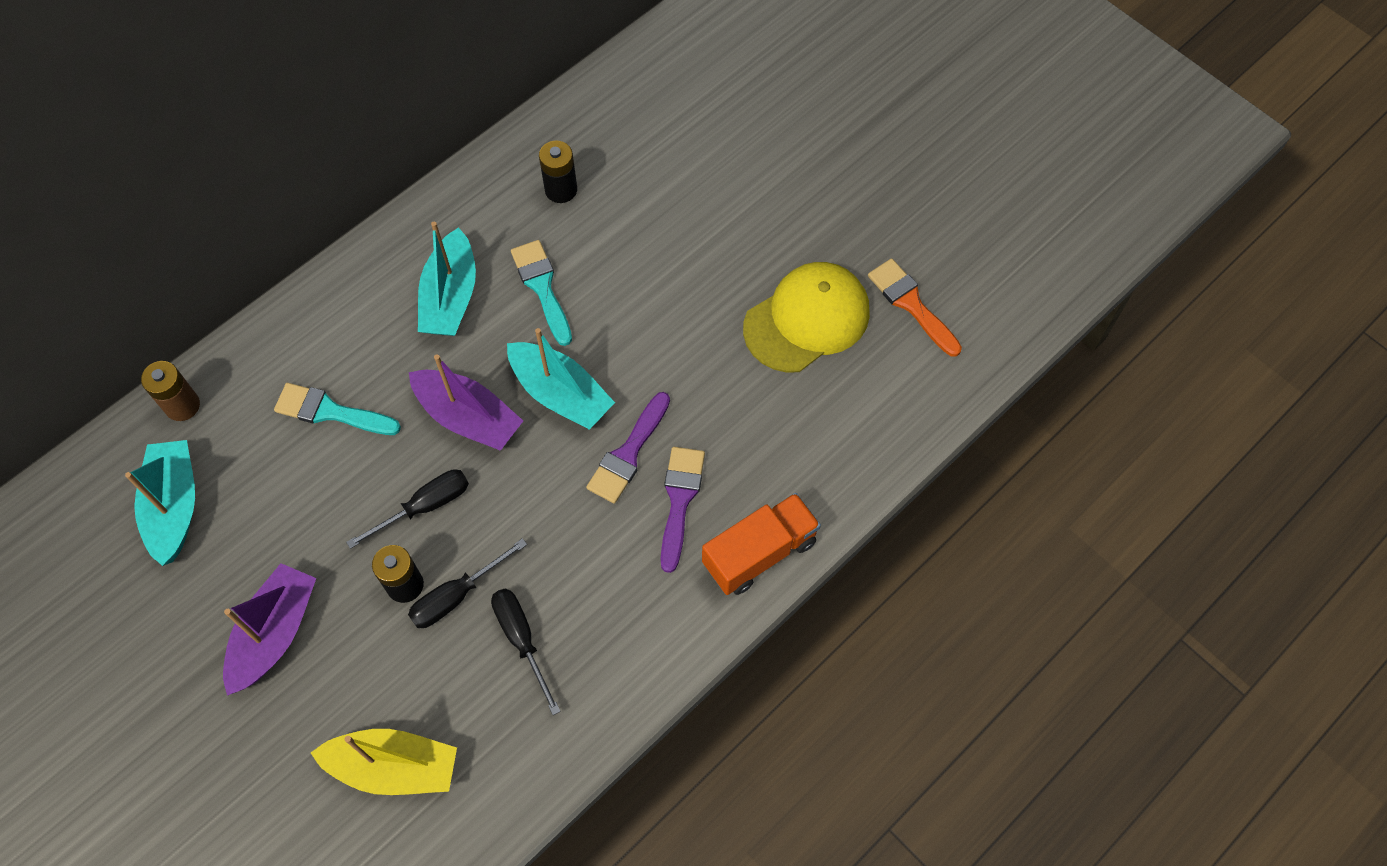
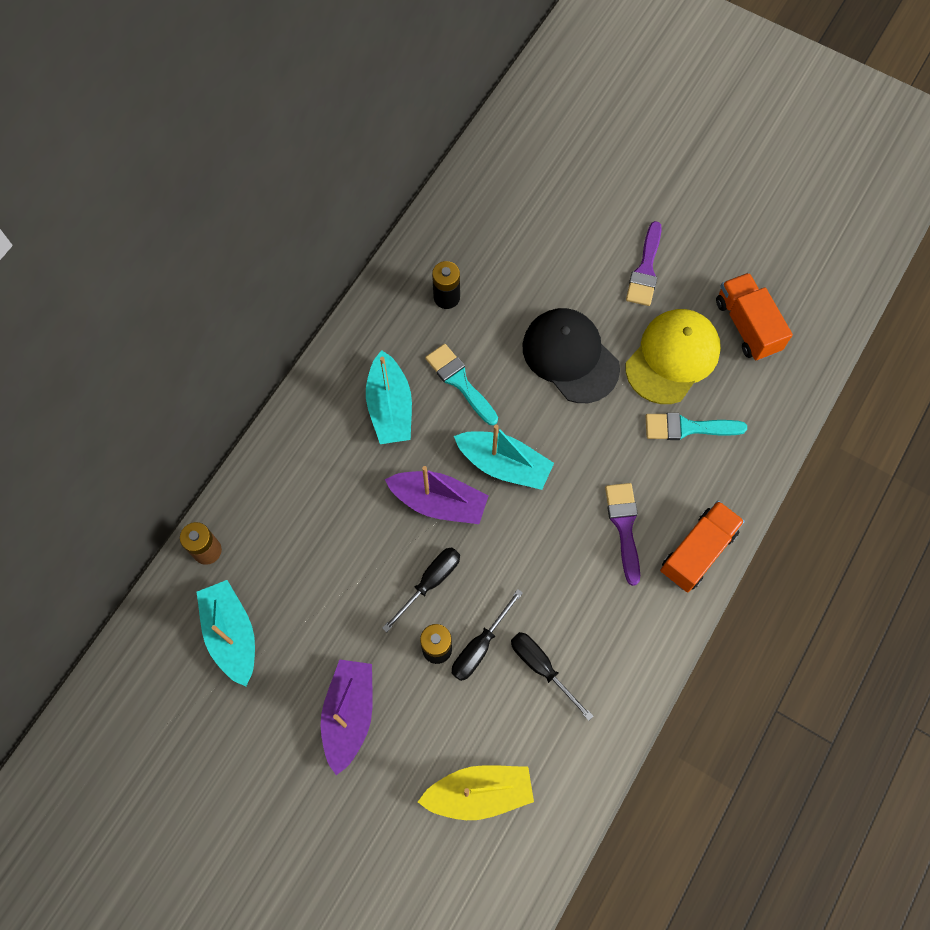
camera: 15 degrees left, 5 degrees up
(331, 411) = (328, 525): turquoise brush -> turquoise brush (688, 427)
(628, 453) = (572, 499): purple brush -> purple brush (645, 269)
(683, 290) = (570, 356): none -> black cap
(911, 304) = (747, 326): orange brush -> orange truck

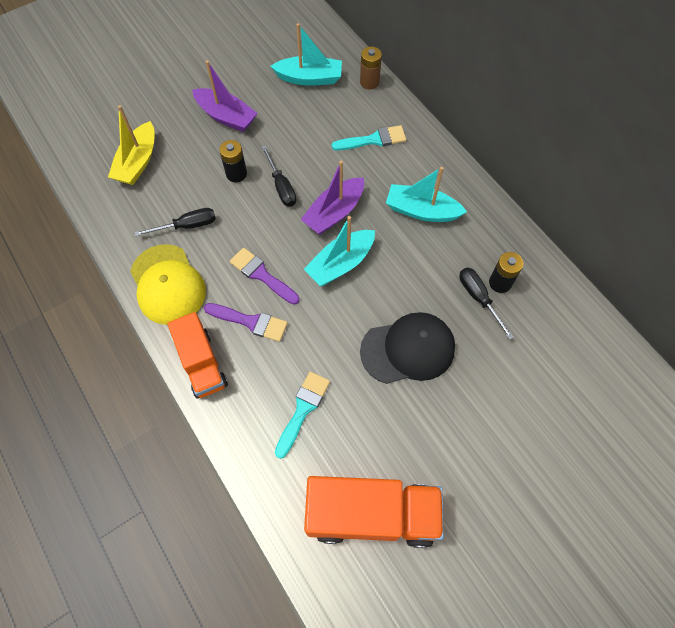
camera: 115 degrees right, 5 degrees down
(460, 381) = (422, 262): turquoise brush -> turquoise brush (373, 140)
(480, 646) = (223, 197): black screwdriver -> black screwdriver (479, 298)
(645, 269) = (466, 452): purple brush -> purple brush (262, 275)
(672, 357) = (371, 430): yellow cap -> yellow cap (168, 284)
(747, 326) = (372, 515): orange truck -> orange truck, size x1.53

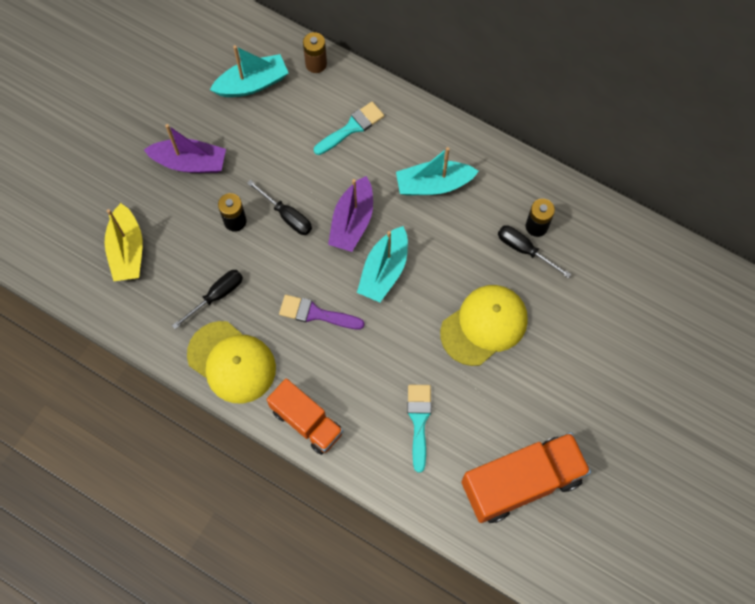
camera: 25 degrees left, 5 degrees up
(250, 322) = (330, 363): purple brush -> none
(408, 349) = (484, 325): black cap -> yellow cap

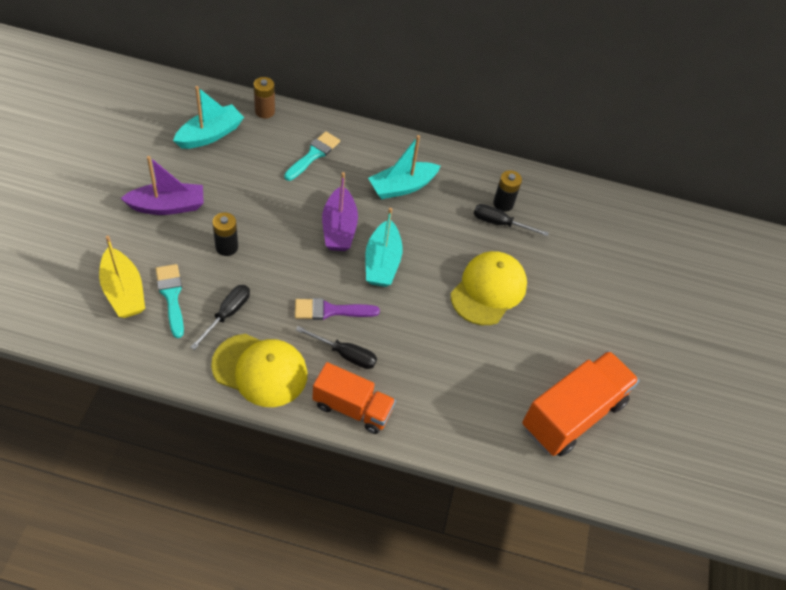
camera: 25 degrees left, 15 degrees down
(287, 216) = (276, 234): black screwdriver -> black screwdriver (345, 354)
(419, 421) = (460, 383): turquoise brush -> turquoise brush (171, 296)

